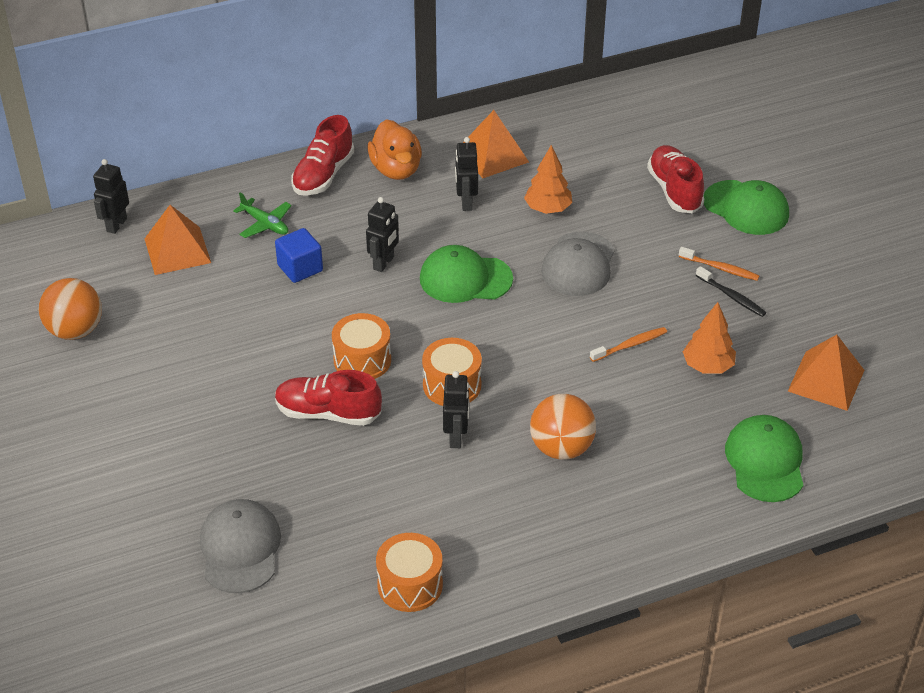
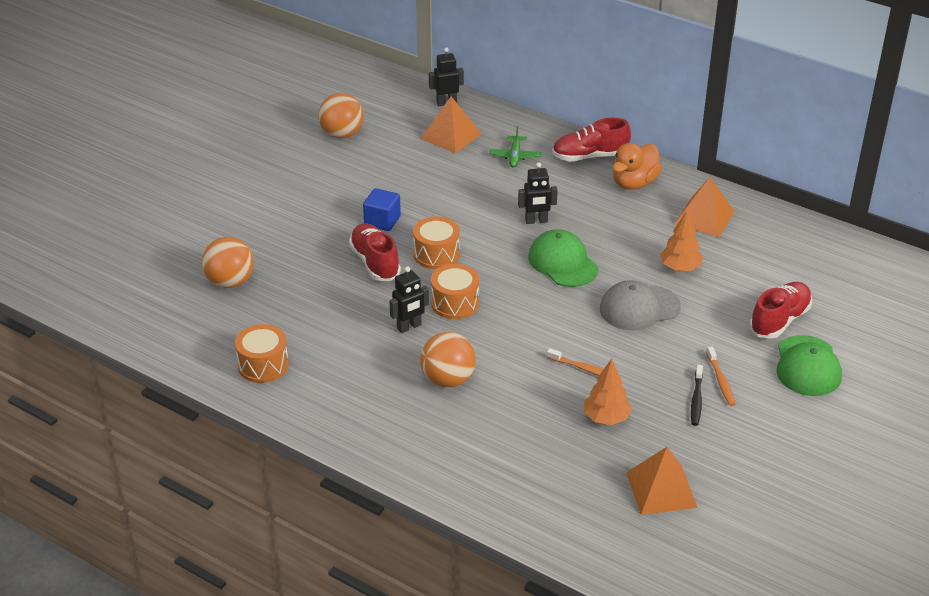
camera: 55 degrees right, 5 degrees down
(240, 548) = (230, 282): grey cap -> orange ball
(300, 268) = (491, 189): blue cube -> blue cube (382, 221)
(466, 202) = (639, 228): black robot -> none
(765, 461) = (538, 489): green cap -> none

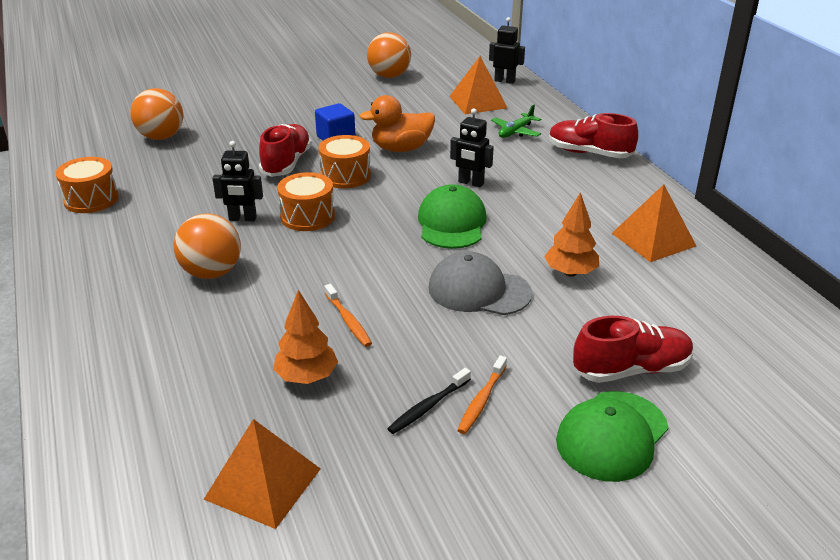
camera: 35 degrees right, 5 degrees down
(634, 183) = (609, 187): orange duck -> orange duck (401, 149)

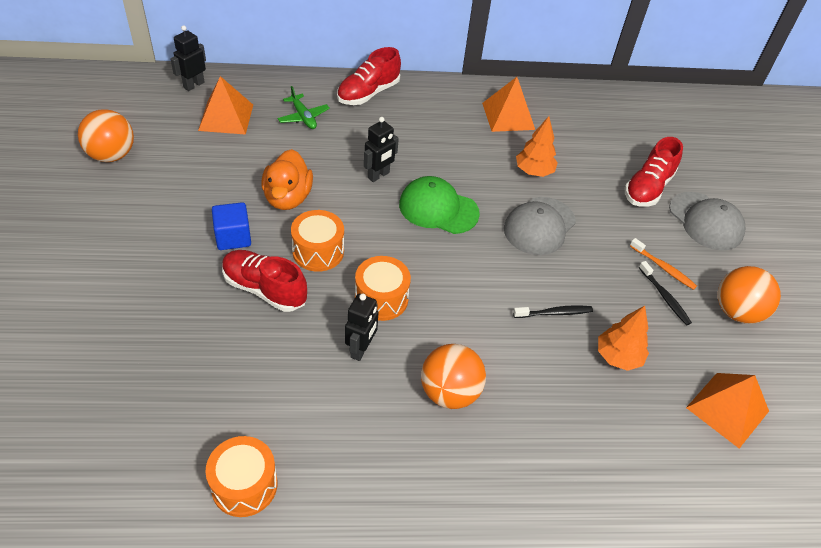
camera: 75 degrees left, 15 degrees up
(161, 137) = (119, 391): orange ball -> orange ball (736, 312)
(348, 321) = (554, 313): orange toothbrush -> black toothbrush
(612, 436) = (706, 221): green cap -> grey cap
(631, 370) = (648, 188): red shoe -> red shoe turned 150 degrees counterclockwise

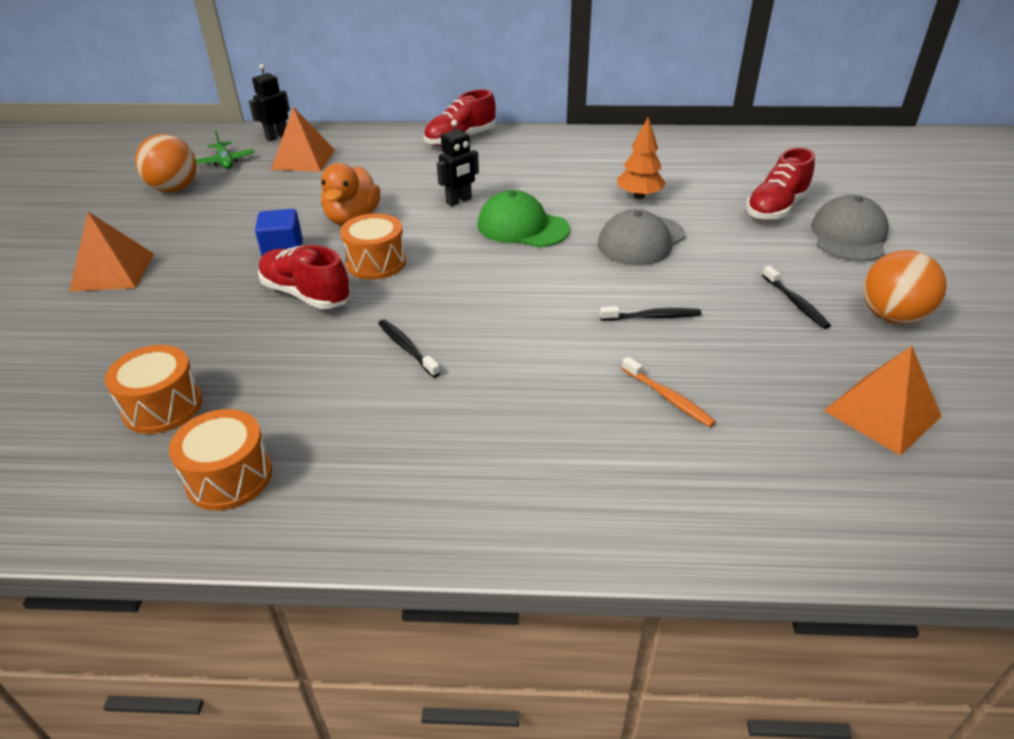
camera: 10 degrees right, 10 degrees down
(303, 117) = (386, 158): green plane -> green plane (225, 161)
(361, 349) = (406, 348): black robot -> black toothbrush
(381, 299) = (441, 303): orange drum -> orange drum (162, 407)
(449, 392) = (509, 390): orange ball -> none
(508, 116) = (614, 153): orange pyramid -> orange pyramid (113, 272)
(618, 357) = (732, 358): orange tree -> none
(663, 268) = (794, 276): orange toothbrush -> orange toothbrush (668, 398)
(706, 221) = (848, 236): grey cap -> grey cap turned 135 degrees counterclockwise

